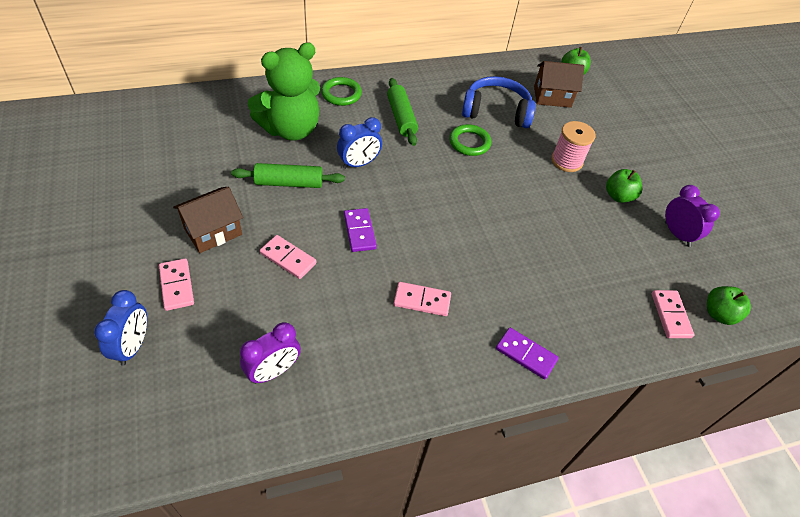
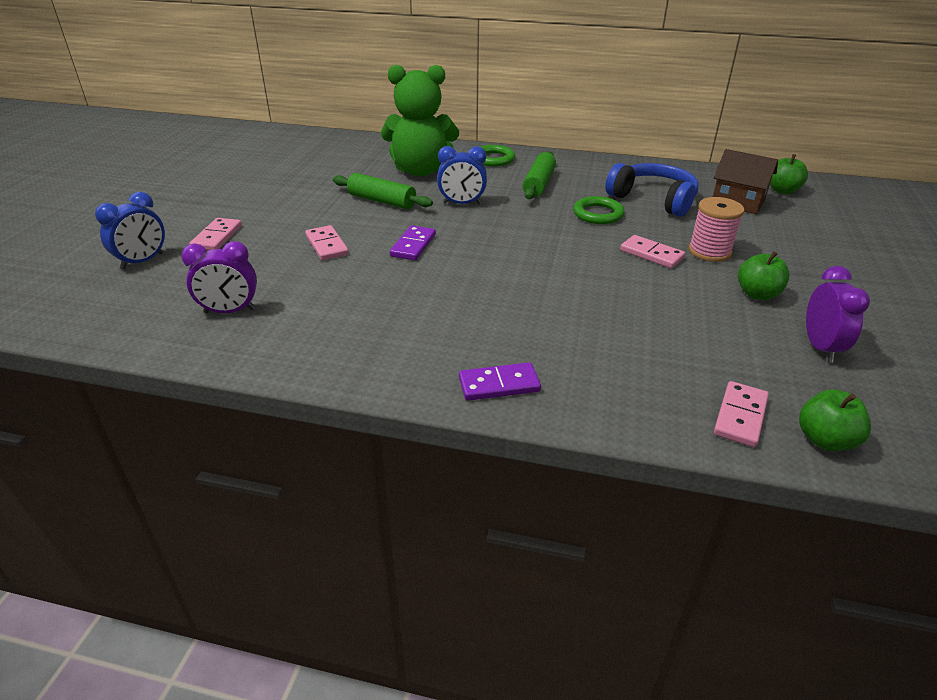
camera: 35 degrees right, 15 degrees down
(213, 231) = (283, 214): brown house -> none
(422, 300) = (424, 308): pink domino -> pink domino (651, 254)
(526, 354) = (499, 384): purple domino -> purple domino turned 75 degrees counterclockwise

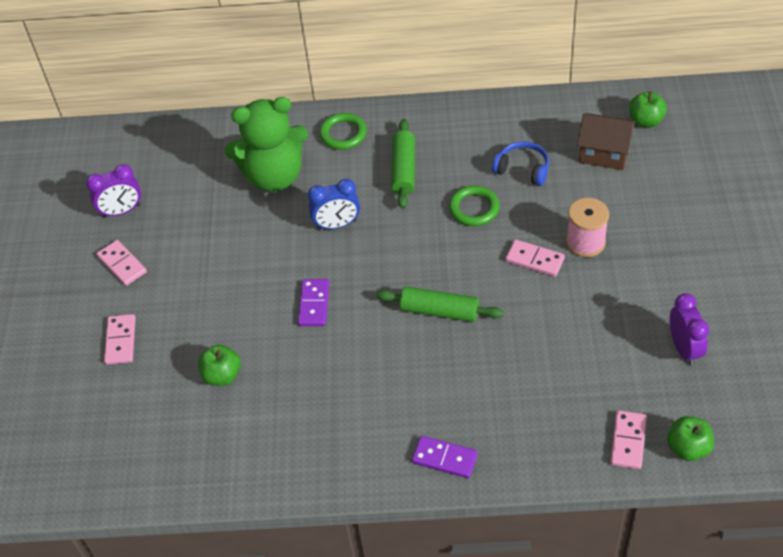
camera: 10 degrees left, 15 degrees up
(142, 261) = (71, 394): blue clock -> none
(230, 311) = (190, 436): purple clock -> purple clock (122, 211)
(327, 245) = (233, 325): pink domino -> pink domino (122, 264)
(382, 201) = (255, 241): green rolling pin -> green rolling pin (439, 311)
(499, 384) = (444, 458): purple domino -> purple domino turned 45 degrees clockwise
(653, 199) = (522, 169): blue headphones -> blue headphones, size x0.64
(757, 294) = (631, 293): green apple -> green apple (222, 375)

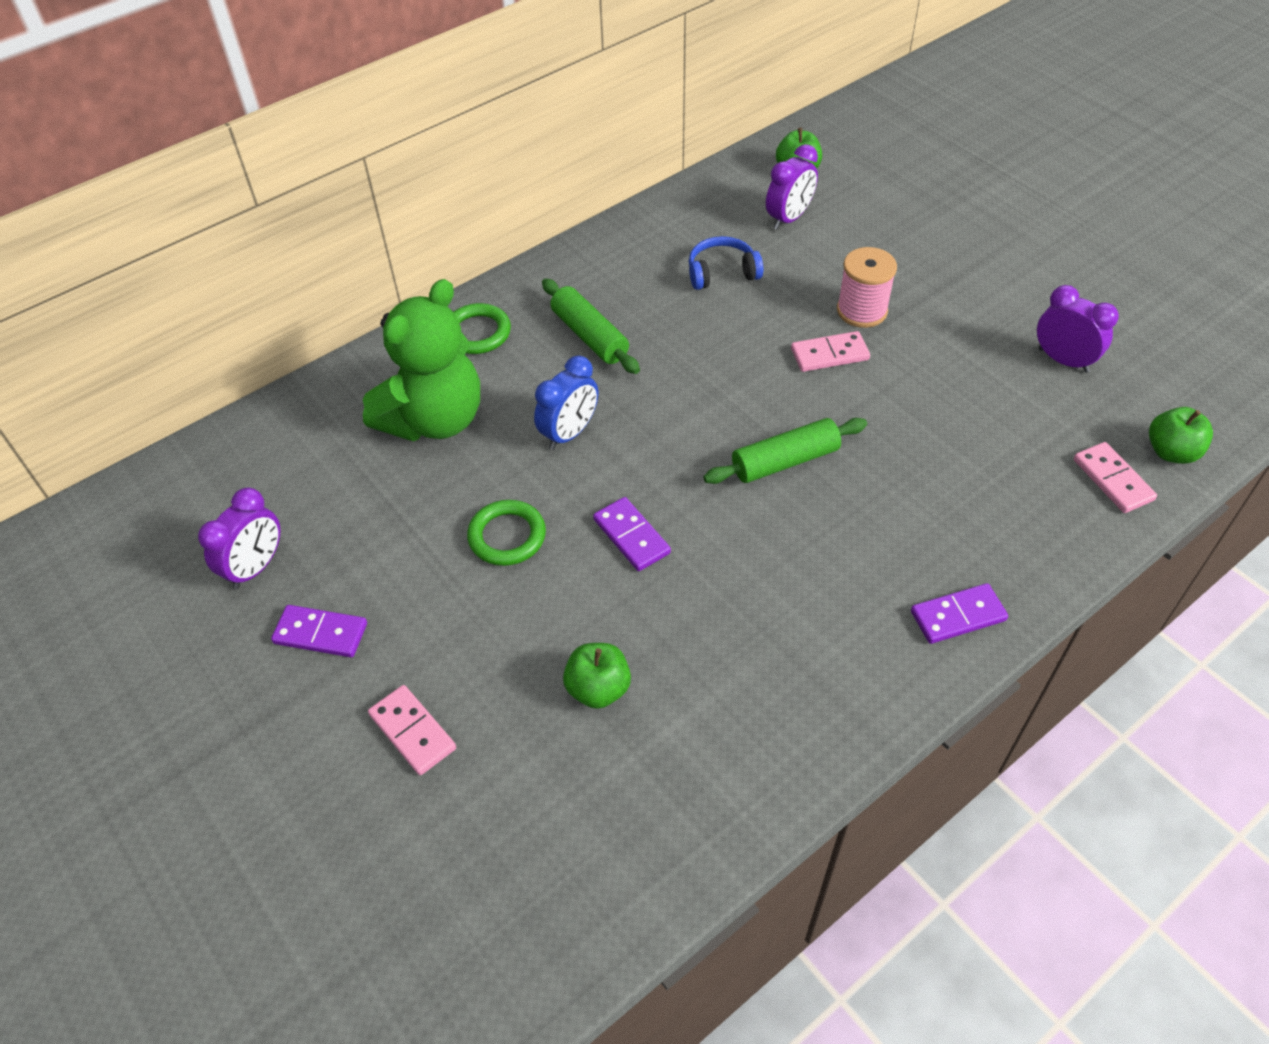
camera: 40 degrees left, 0 degrees up
(122, 264) = (321, 633): pink domino -> purple domino
(474, 208) = (711, 336): green ring -> green ring (507, 536)
(604, 153) = (789, 218): brown house -> purple clock

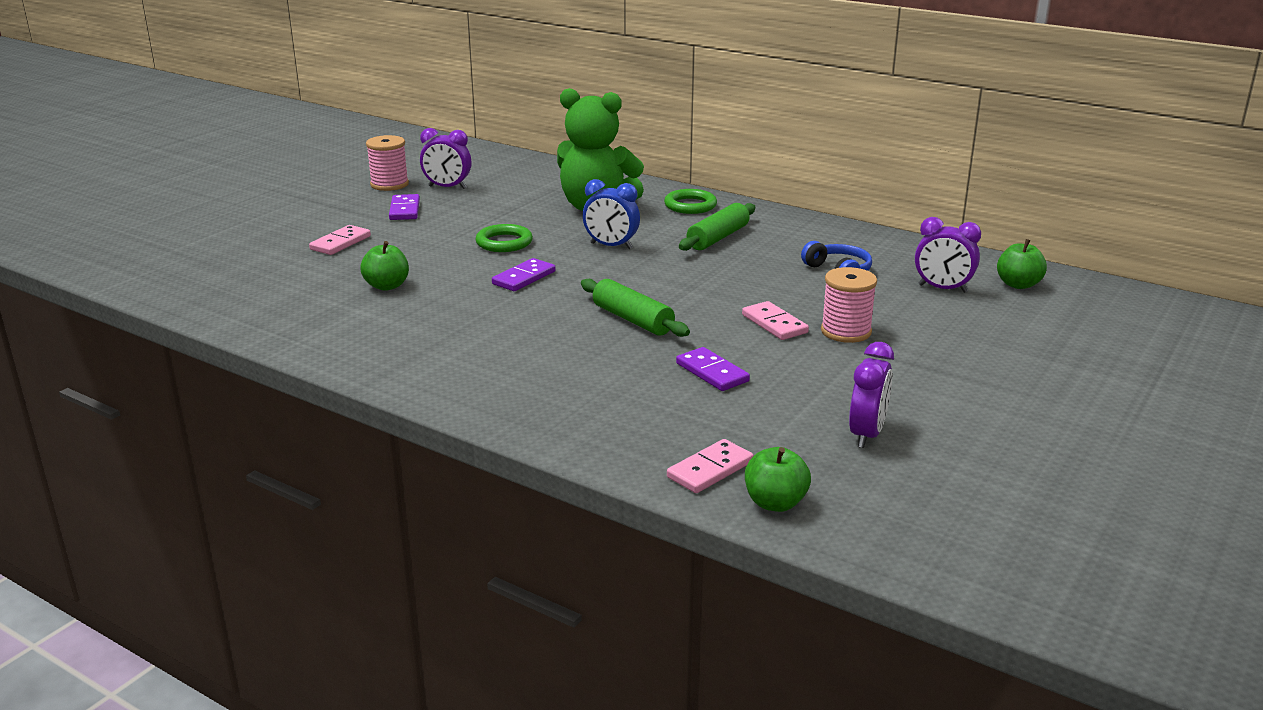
camera: 70 degrees right, 25 degrees down
(194, 640) = (389, 184): none -> pink spool
(957, 616) = (501, 403): purple domino -> purple domino (712, 372)

